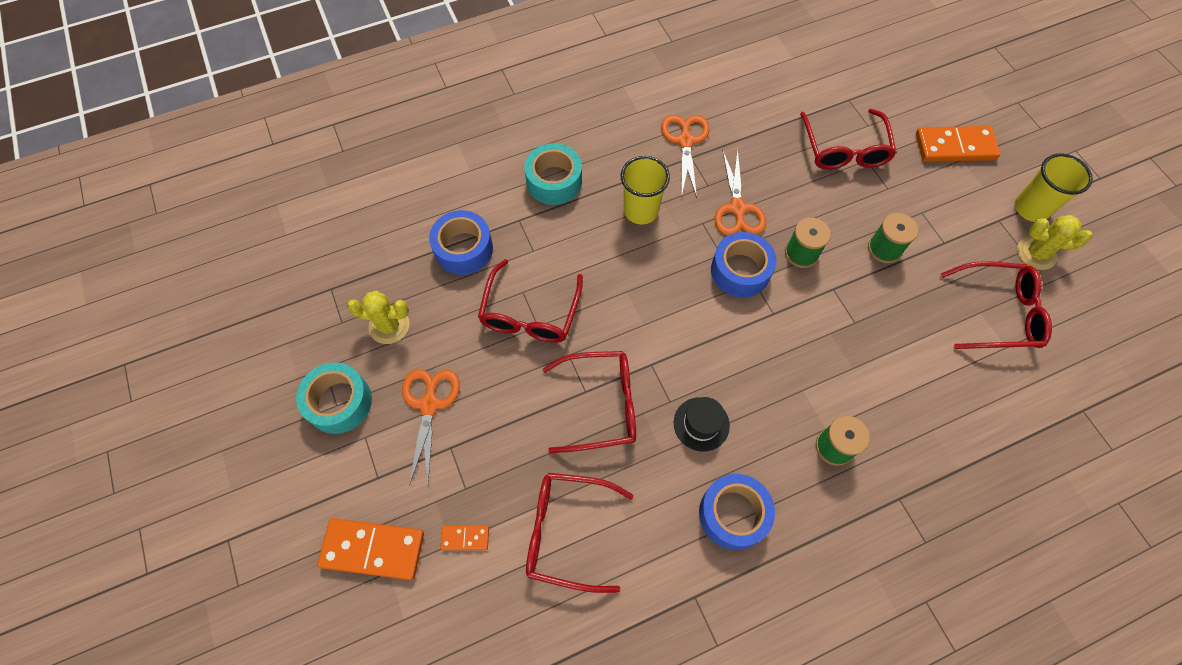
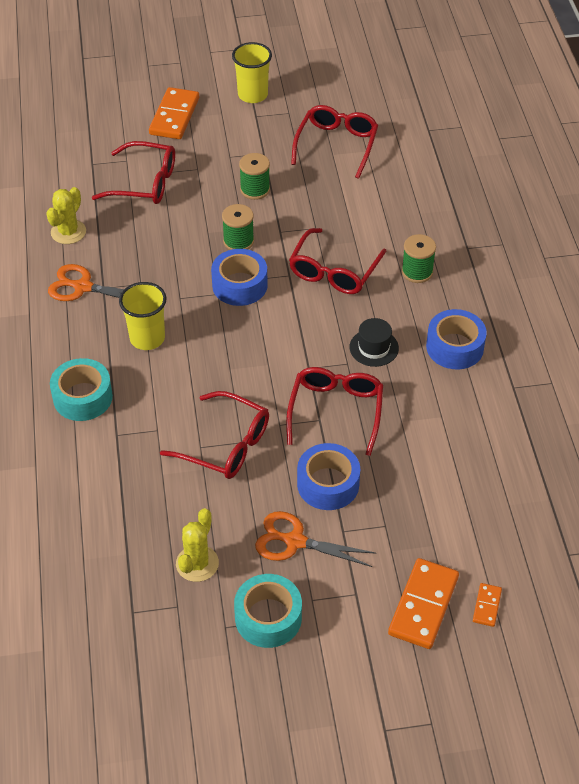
camera: 75 degrees left, 15 degrees down
(463, 249) = (132, 486): blue tape -> blue tape (328, 484)
(465, 538) = (430, 533): orange domino -> orange domino (487, 606)
(567, 532) = (443, 458): red glasses -> red glasses (334, 271)
(738, 209) = (175, 270): orange scissors -> none
(1036, 253) = (294, 107): yellow cactus -> yellow cactus (68, 232)

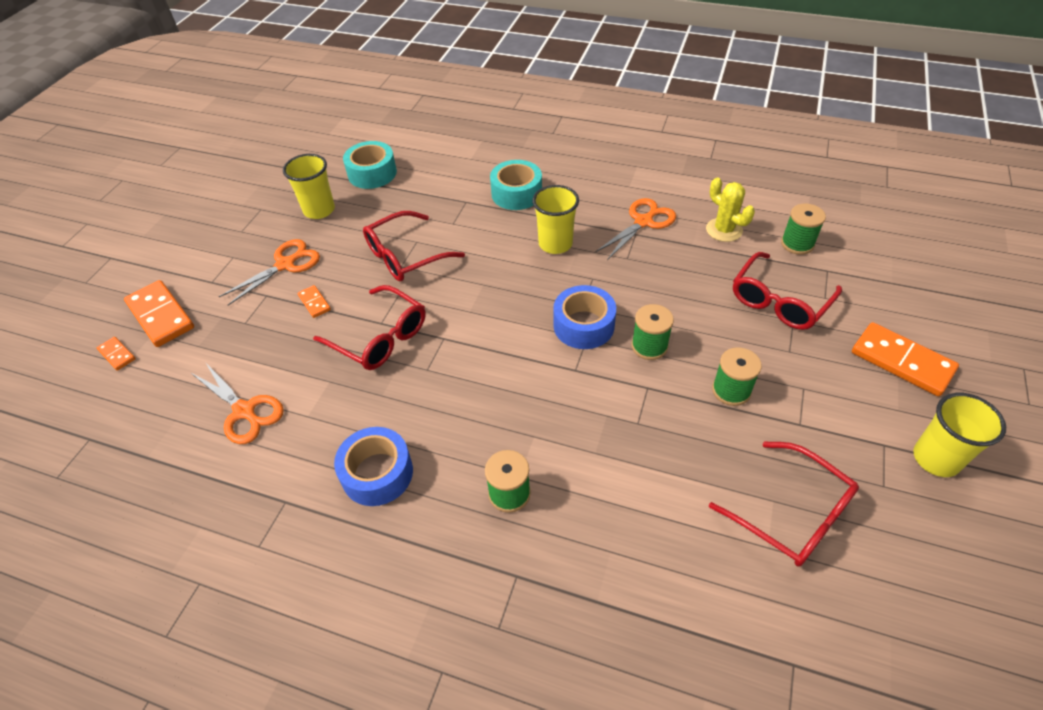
camera: 120 degrees right, 0 degrees up
(65, 185) = (797, 244): none -> green spool
(197, 563) = (319, 210): yellow cactus -> yellow cup
(268, 617) = (244, 230): turquoise tape -> turquoise tape (372, 173)
(328, 484) = (314, 303): blue tape -> orange domino
(334, 271) = (558, 411): red glasses -> none
(374, 348) = (430, 399): black hat -> none
(467, 461) = (245, 411): none -> orange scissors

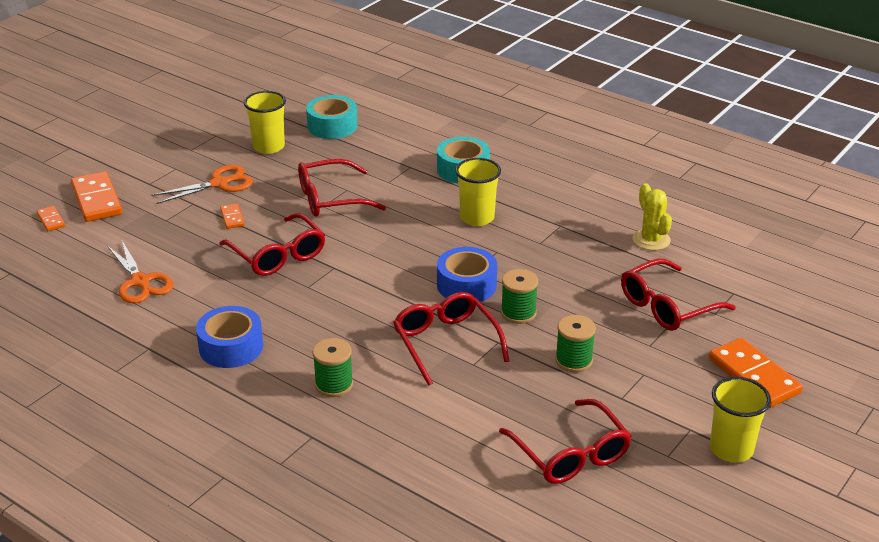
camera: 15 degrees right, 15 degrees down
(598, 403) = (446, 343): none -> red glasses
(643, 222) = (574, 217): orange scissors -> none
(797, 244) = (718, 266): green spool -> none

